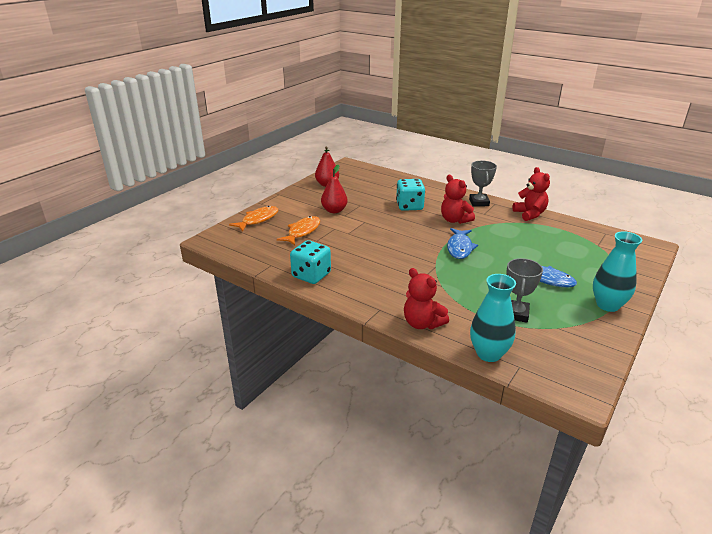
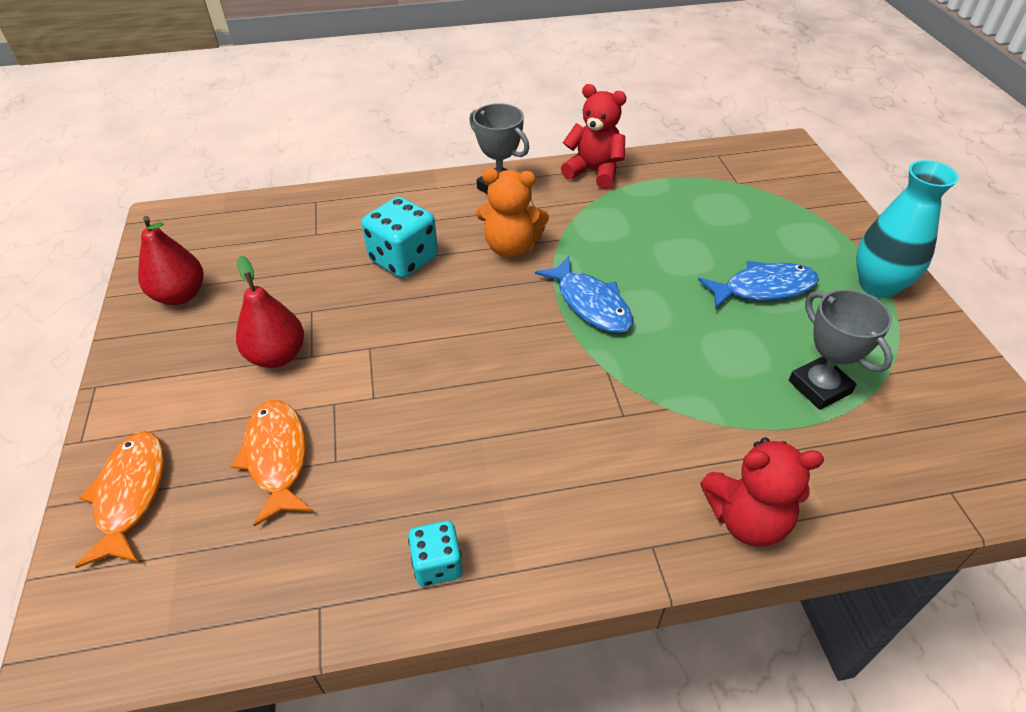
camera: 45 degrees left, 15 degrees up
(311, 275) = (437, 564): turquoise dice -> turquoise dice, size x0.59
(454, 220) = (511, 247): red teddy bear -> orange teddy bear
(488, 354) = (894, 501): turquoise vase -> none

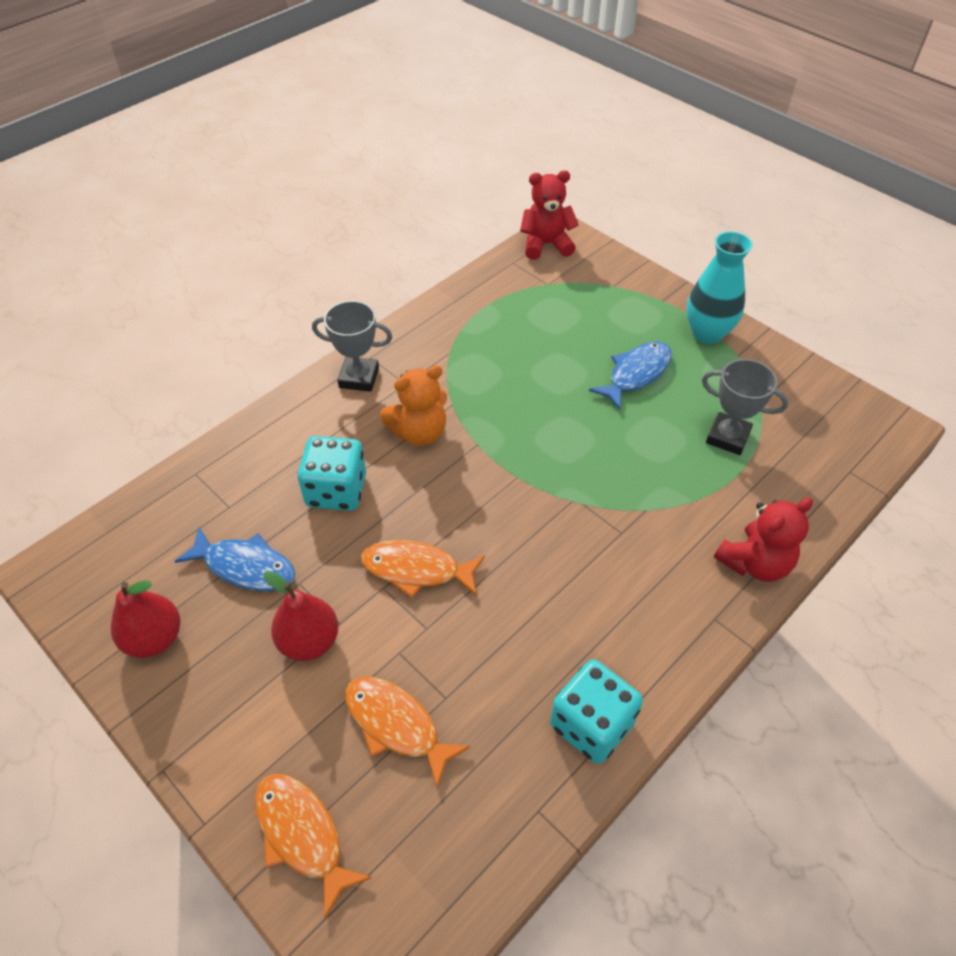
camera: 35 degrees left, 5 degrees up
(409, 348) = (416, 570): none -> orange fish
(437, 564) = (591, 725): turquoise dice -> turquoise dice, size x1.70
(590, 304) = (525, 452): blue fish -> blue fish (245, 566)
(594, 172) = (427, 324): red teddy bear -> red teddy bear (546, 245)

